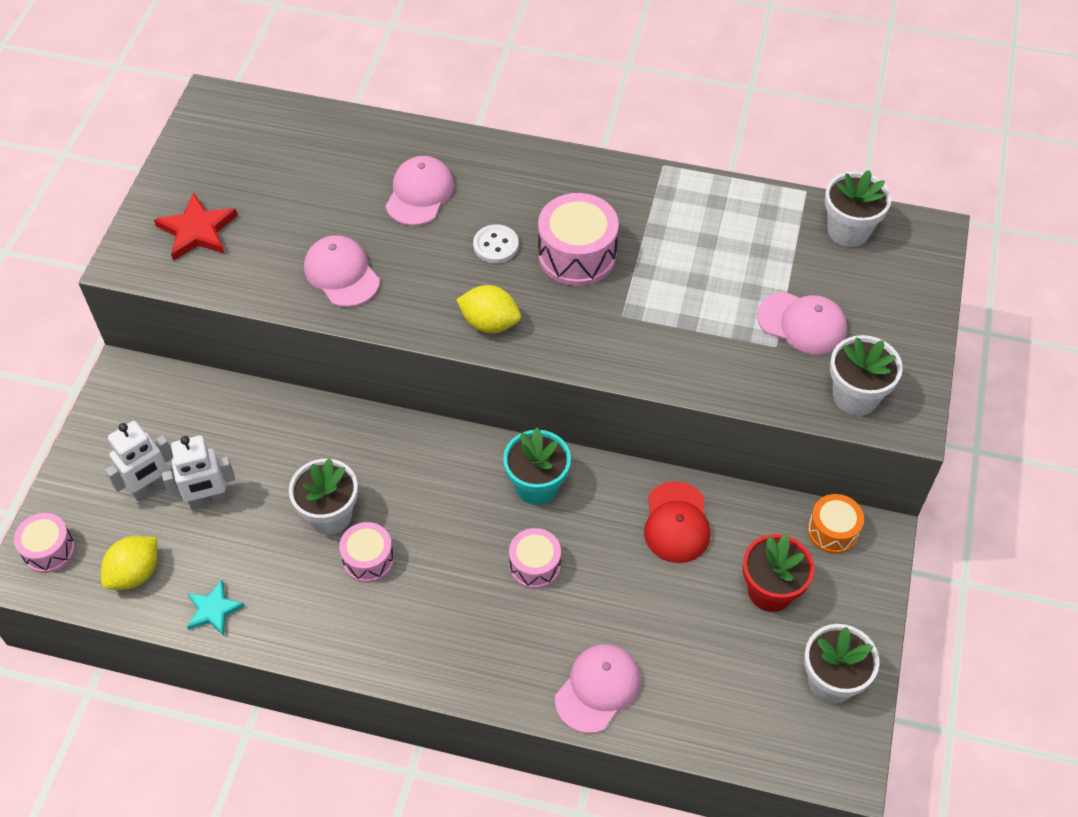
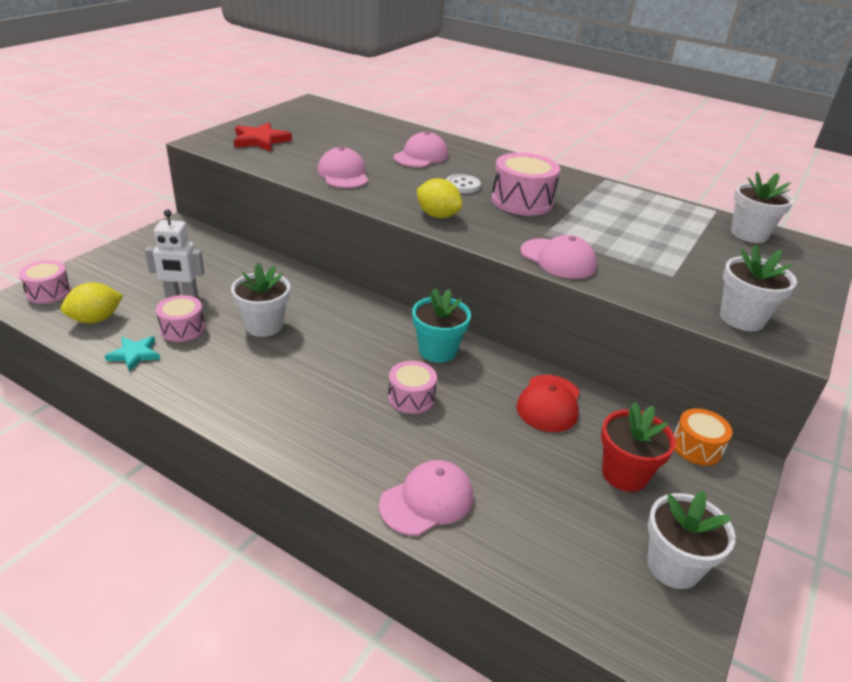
camera: 15 degrees right, 20 degrees down
(151, 488) = (147, 280): white robot -> none
(368, 559) = (276, 358): pink drum -> pink drum (182, 329)
(802, 323) = (699, 269): pink cap -> pink cap (558, 259)

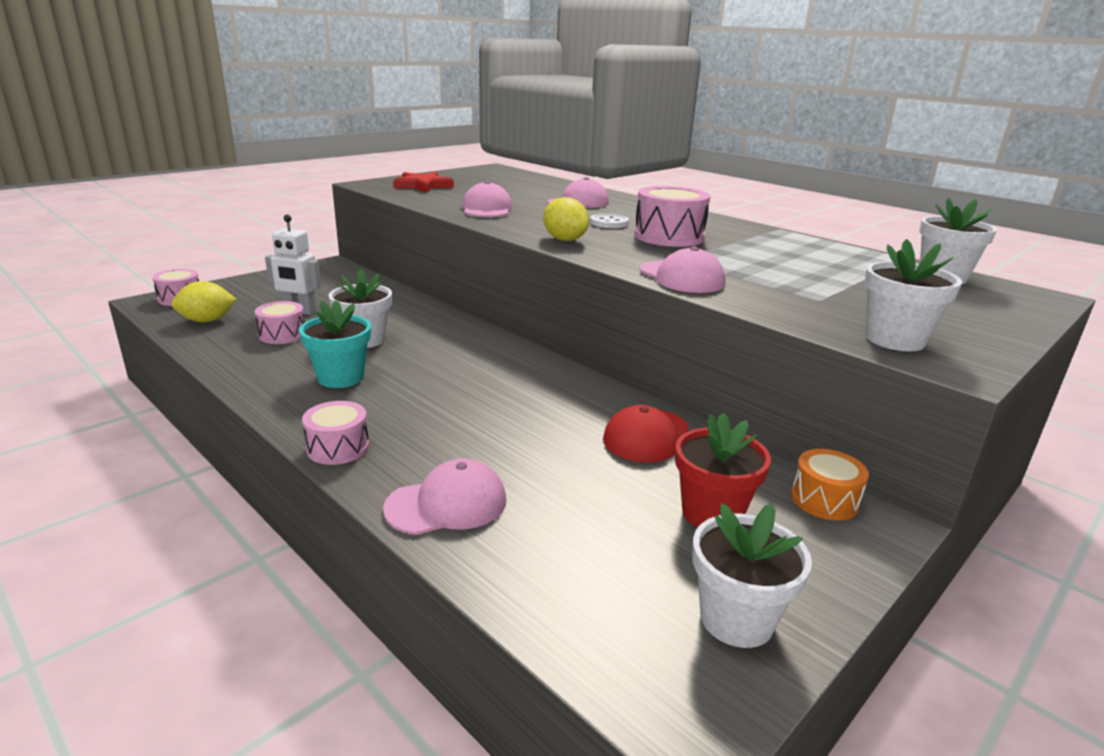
camera: 15 degrees right, 10 degrees down
(134, 354) = (223, 349): turquoise star -> none
(411, 398) = (484, 412): pink drum -> pink drum (338, 447)
(437, 351) = (538, 377): turquoise flower pot -> turquoise flower pot (341, 377)

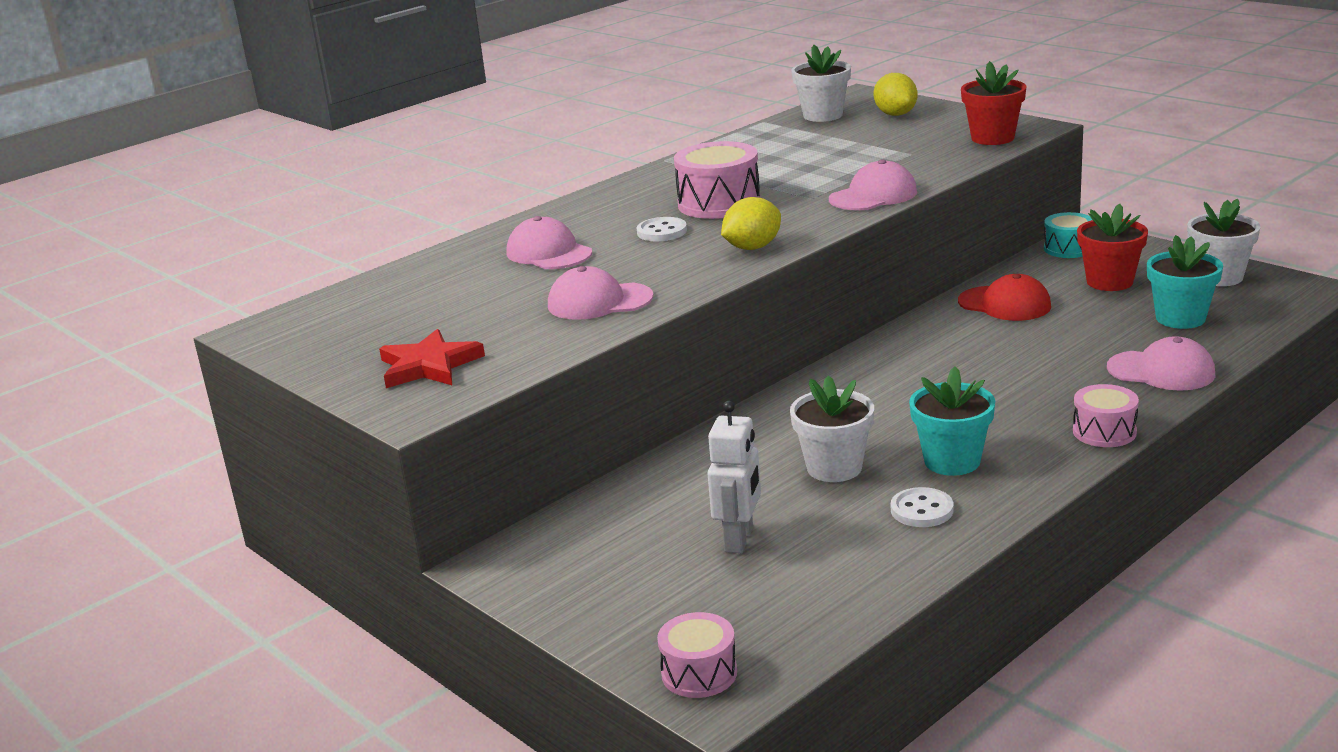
camera: 85 degrees left, 0 degrees up
(207, 321) = (797, 611): yellow lemon -> yellow lemon (895, 114)
(281, 361) = (922, 510): none -> white button
(282, 335) = (835, 531): pink drum -> none
(447, 504) = (1161, 371): pink cap -> pink cap turned 135 degrees clockwise
(589, 548) = (1180, 318): none -> turquoise flower pot
(824, 500) = (1068, 248): orange drum -> turquoise drum
(894, 340) = (992, 138): white flower pot -> red flower pot

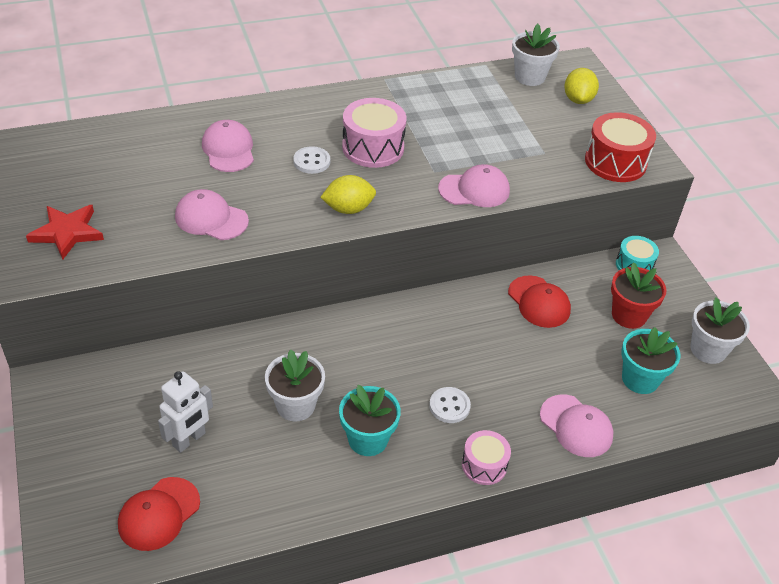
camera: 20 degrees right, 20 degrees up
(699, 673) = (74, 541): pink drum -> none
(779, 609) = (159, 514): none -> red cap
(922, 510) = (310, 474): white button -> white button (449, 406)
(992, 138) = (615, 162): red flower pot -> red drum

